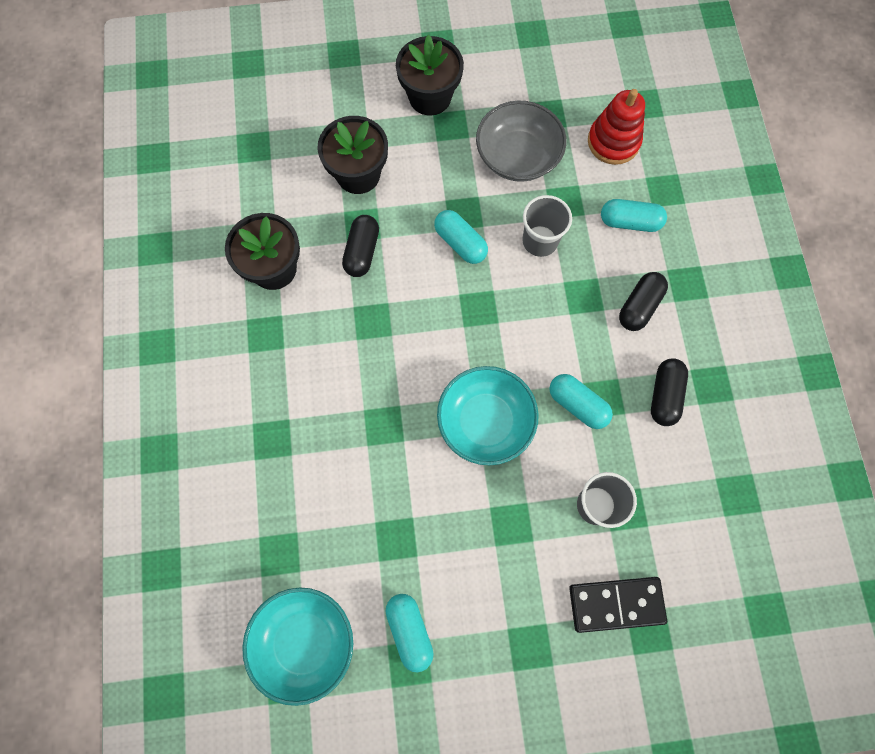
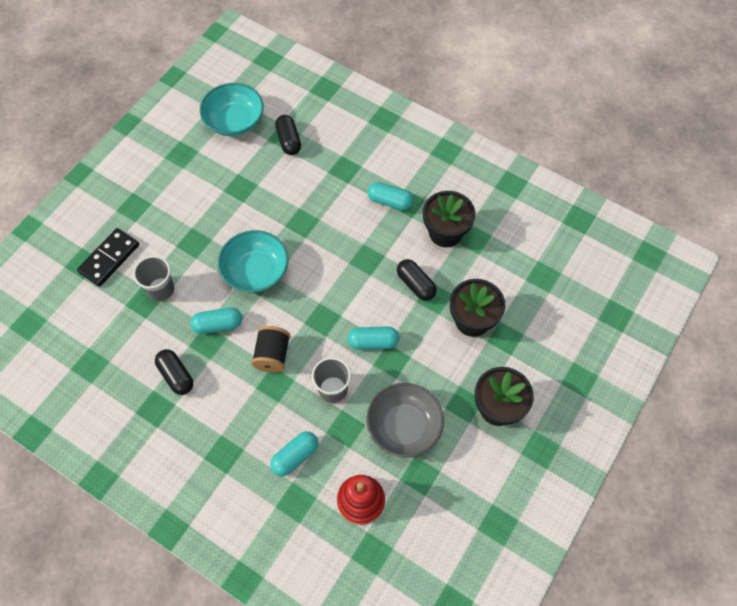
camera: 130 degrees right, 10 degrees down
(409, 631) = (194, 164): turquoise capsule -> turquoise capsule (390, 201)
(558, 323) = (272, 355): none -> black spool
(639, 306) = (238, 410): black capsule -> black capsule (288, 140)

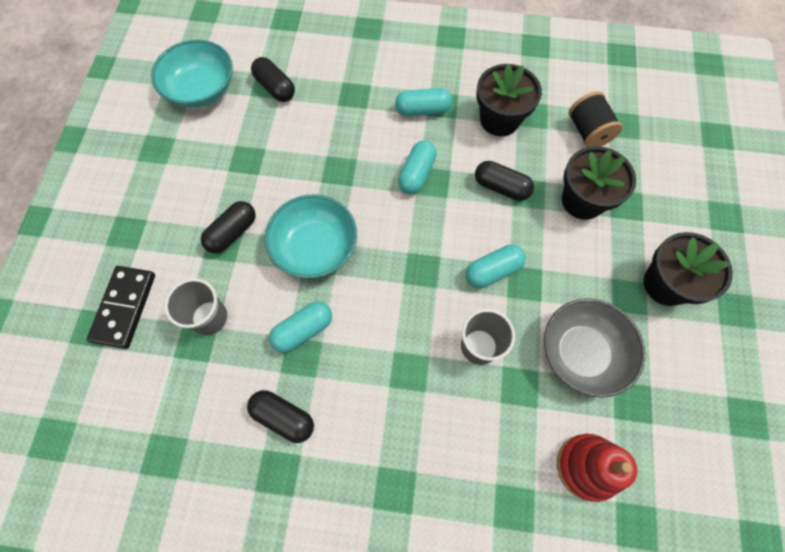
camera: 25 degrees left, 5 degrees up
(204, 237) = (232, 233): none -> black capsule
(272, 355) = (387, 337): black spool -> black spool (588, 131)
(295, 456) = (482, 450): turquoise capsule -> turquoise capsule (416, 174)

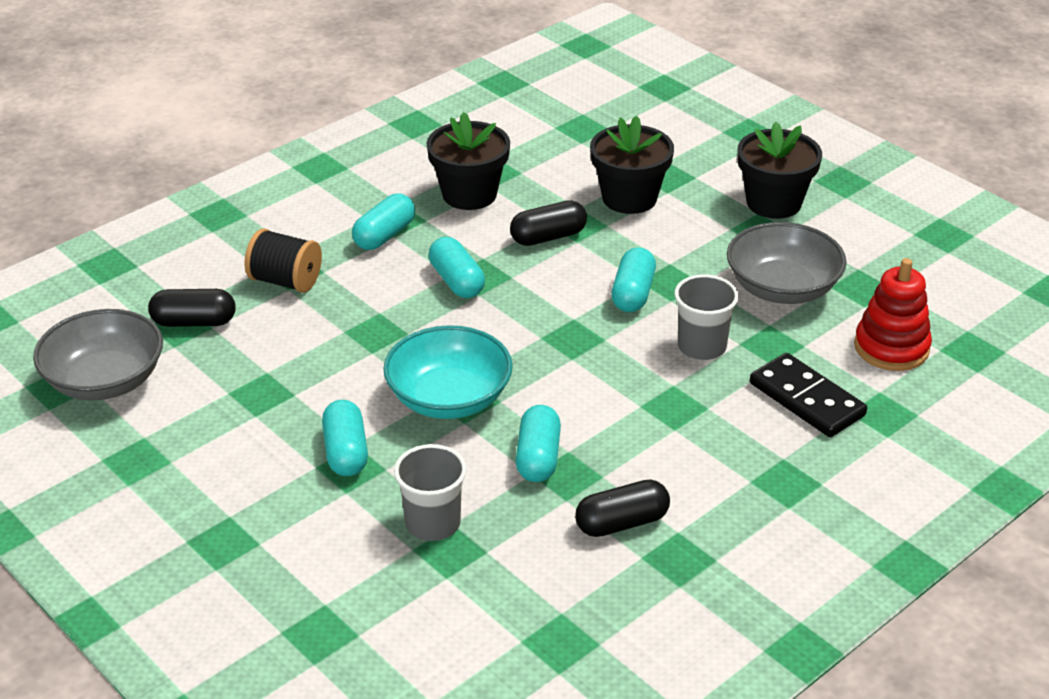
camera: 50 degrees left, 30 degrees down
(124, 307) = (329, 590): black domino -> black domino (806, 399)
(201, 89) = (105, 380): turquoise bowl -> grey bowl
(232, 233) = (346, 452): black capsule -> turquoise capsule
(588, 131) = (560, 151): black spool -> black spool (285, 281)

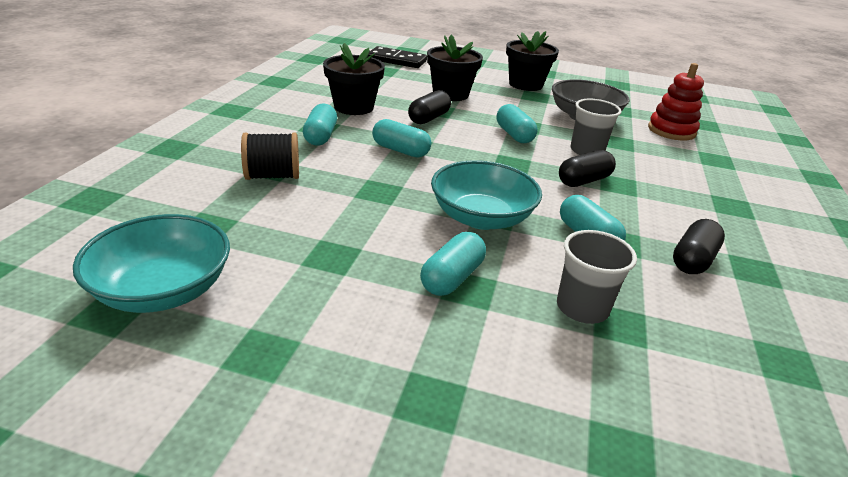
camera: 35 degrees left, 5 degrees down
(105, 380) = (163, 290): grey bowl -> turquoise bowl
(194, 322) = (217, 220): black capsule -> black capsule (583, 181)
(346, 452) = (452, 278): turquoise capsule -> turquoise capsule turned 75 degrees clockwise
(806, 399) = (674, 162): black domino -> black domino (397, 60)

